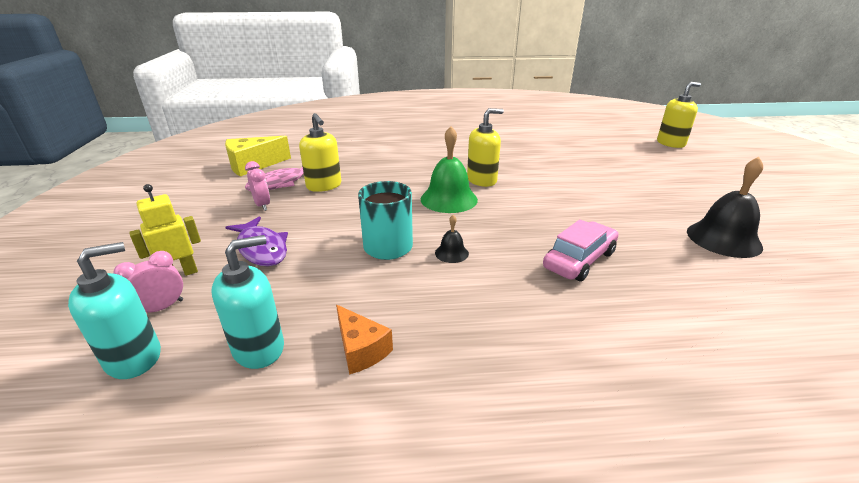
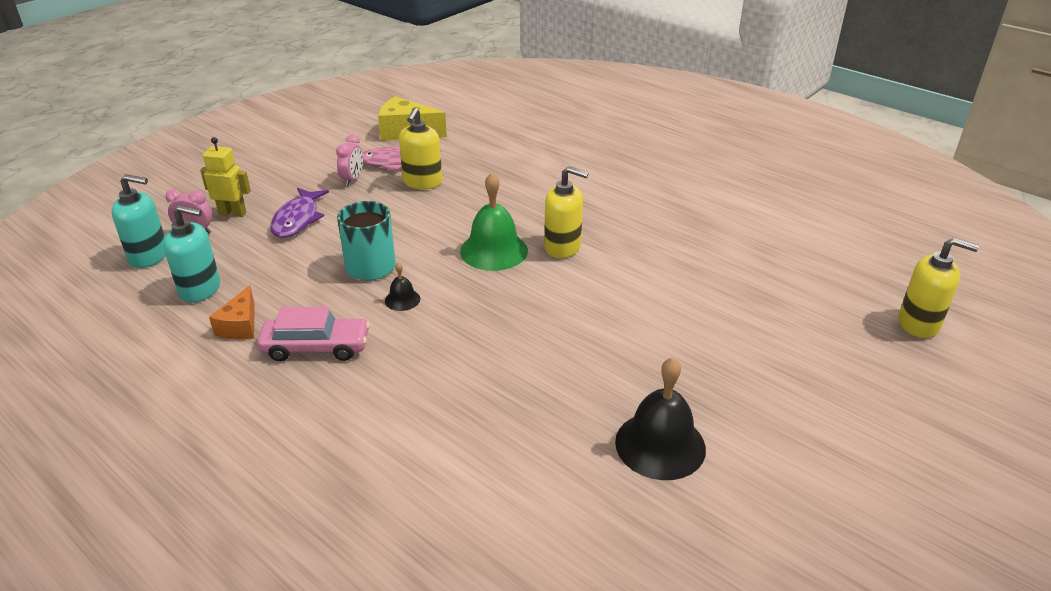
camera: 45 degrees right, 5 degrees up
(579, 260) = (481, 368): pink car -> pink car (316, 347)

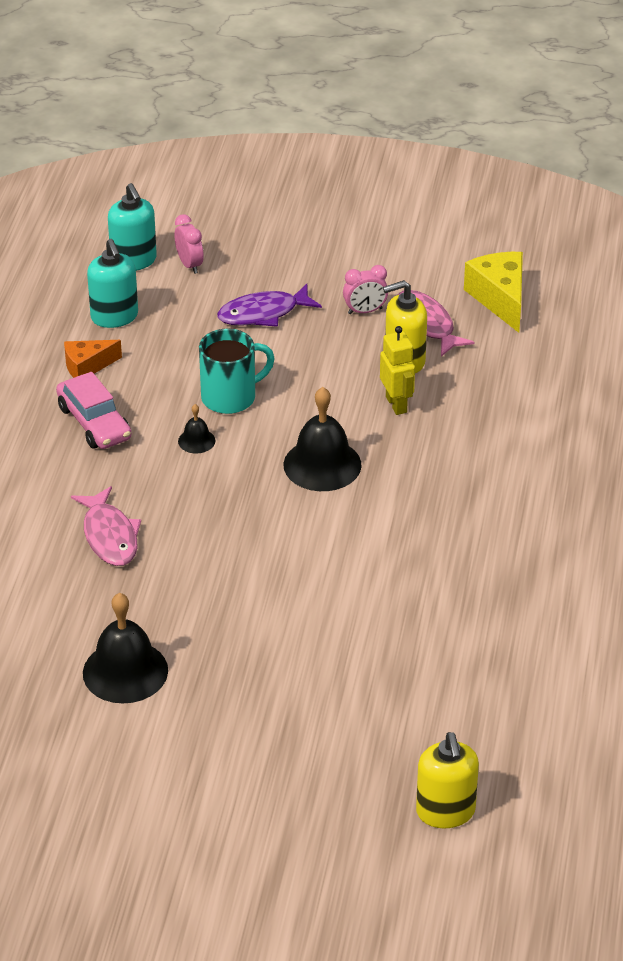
camera: 60 degrees right, 5 degrees up
(232, 213) = (238, 268): yellow robot -> yellow robot (396, 404)
(471, 390) = (109, 536): none -> pink fish
(494, 250) = (322, 464): green bell -> black bell
(563, 247) = (369, 509): yellow soap dispenser -> none

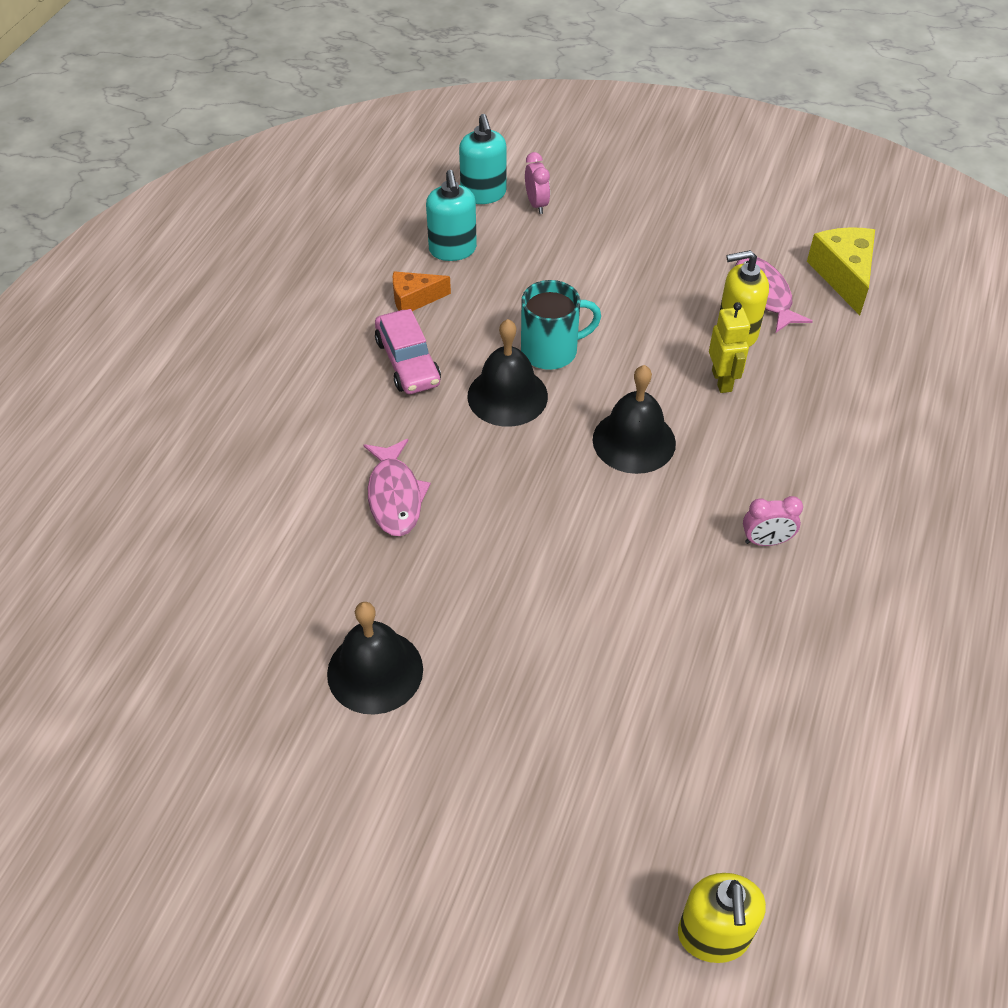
camera: 10 degrees right, 10 degrees up
(196, 441) = (507, 396): black bell -> black bell, size x2.07
(263, 313) = (600, 263): purple fish -> none
(365, 311) = (703, 273): pink clock -> pink clock (766, 541)

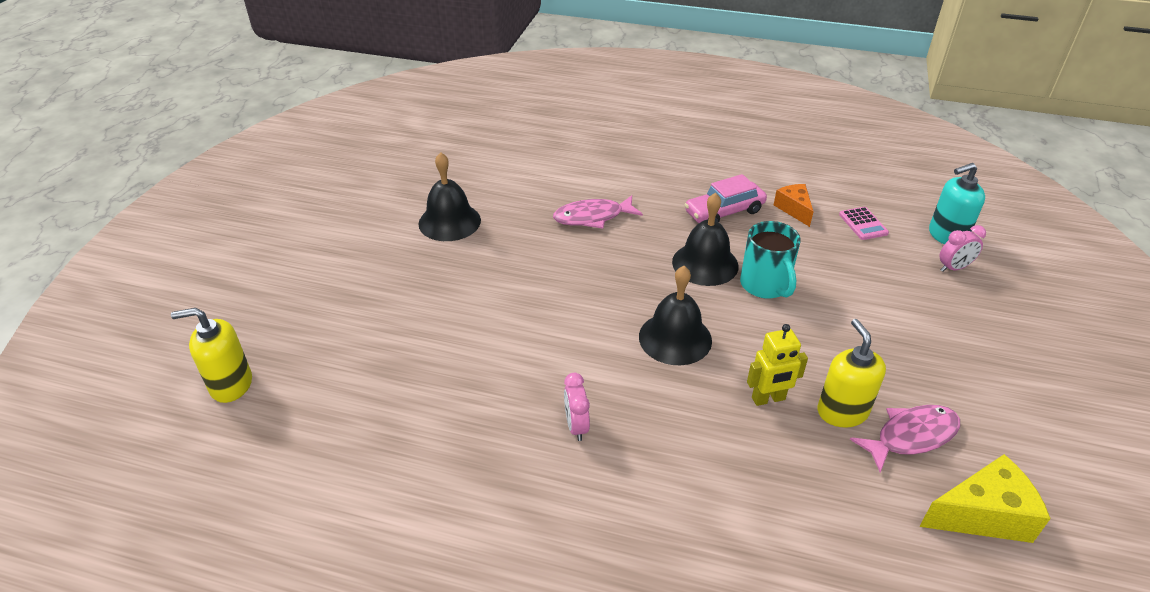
camera: 85 degrees right, 10 degrees down
(452, 250) = (863, 224): turquoise soap dispenser -> pink calculator

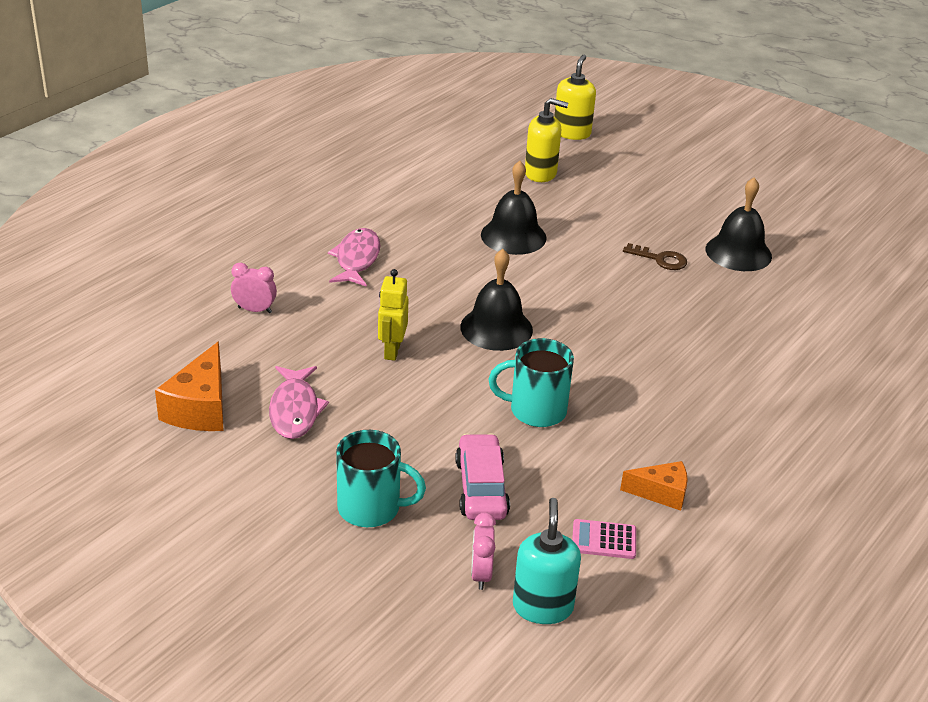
camera: 110 degrees right, 5 degrees down
(489, 263) = (660, 259): none -> brown key
(576, 426) = (433, 252): pink clock -> pink clock (254, 310)
(592, 217) = (710, 337): pink fish -> pink fish (357, 259)
(705, 263) = (592, 384): black bell -> black bell (513, 236)
(724, 212) = (680, 433): pink car -> pink car (481, 488)
(842, 411) = (349, 384): yellow soap dispenser -> yellow soap dispenser (541, 173)
(961, 341) = (371, 508): none -> turquoise mug
(982, 514) = (200, 408): yellow cheese -> orange cheese

